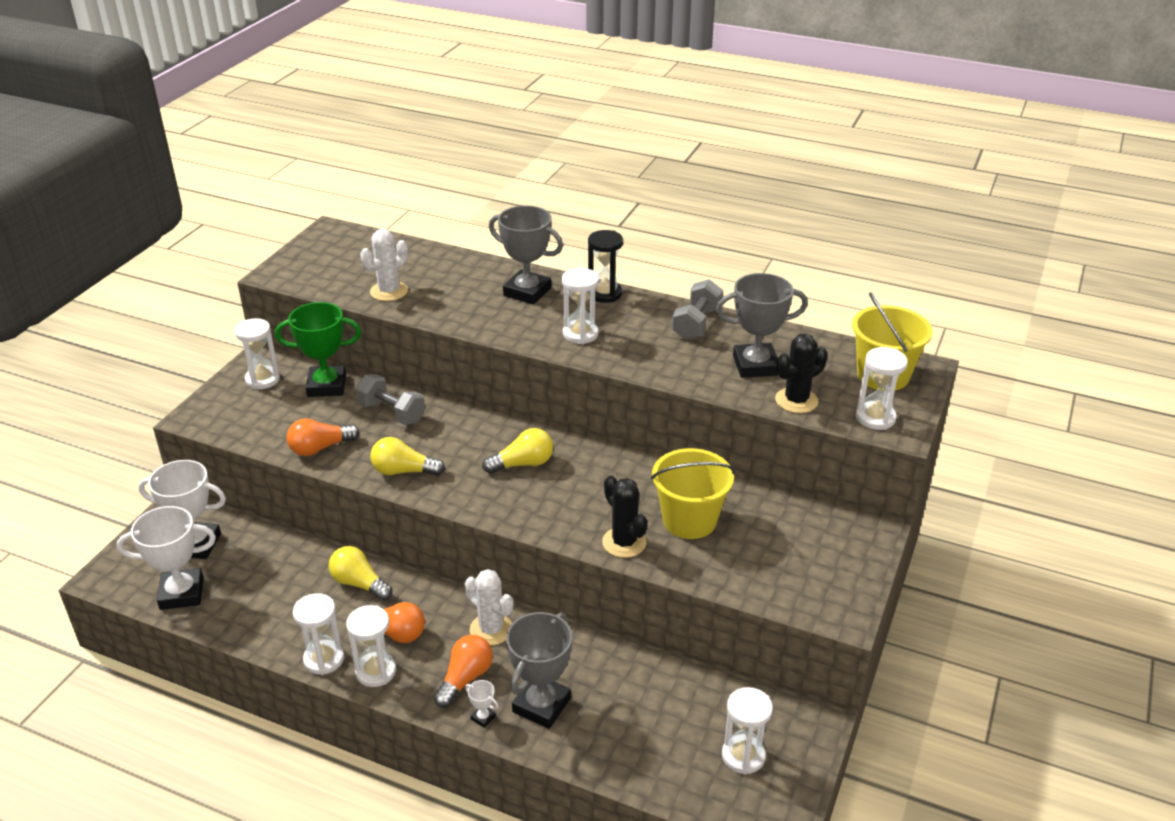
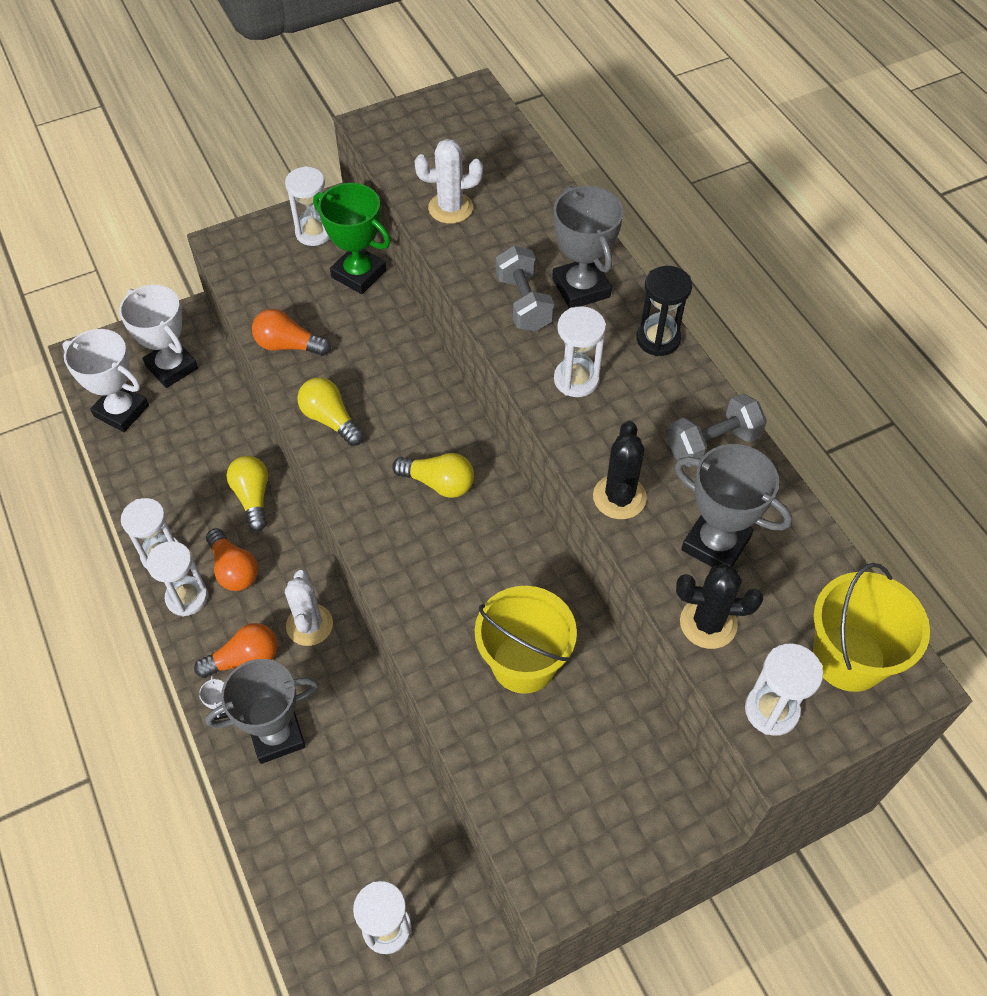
camera: 40 degrees right, 20 degrees up
(392, 413) = (383, 343): grey dumbbell -> grey dumbbell (523, 303)
(624, 542) = (437, 643): black cactus -> black cactus (619, 497)

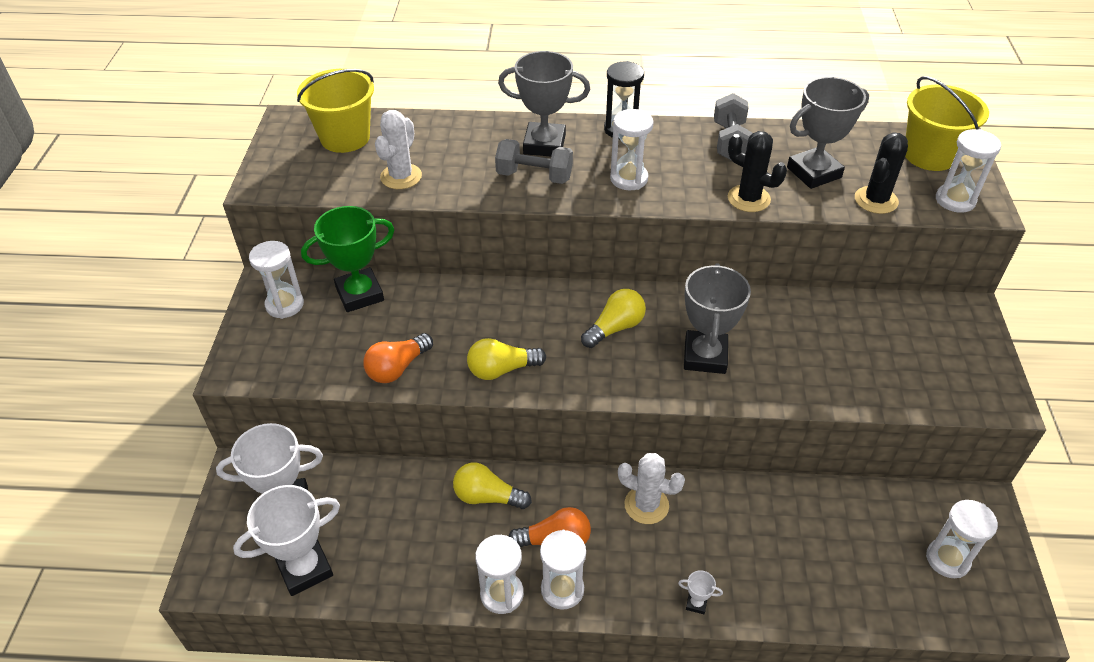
camera: 60 degrees left, 10 degrees down
(244, 659) = (654, 567): orange light bulb -> none
(277, 735) = (742, 570): grey trophy -> grey trophy (705, 356)
(524, 663) = (807, 344): yellow bucket -> yellow bucket (345, 137)

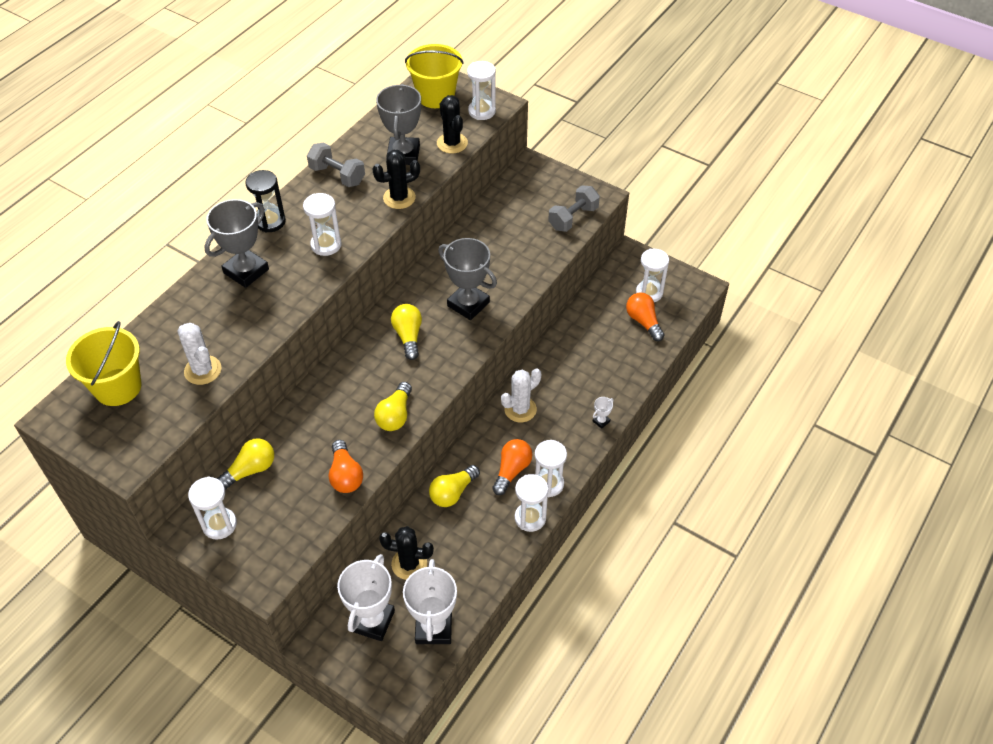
camera: 60 degrees left, 5 degrees up
(360, 294) = (250, 470): green trophy -> yellow light bulb
(373, 503) = (409, 564): none -> black cactus
(534, 176) = (276, 293): grey dumbbell -> grey dumbbell (573, 218)
(894, 576) = (643, 322): none -> orange light bulb

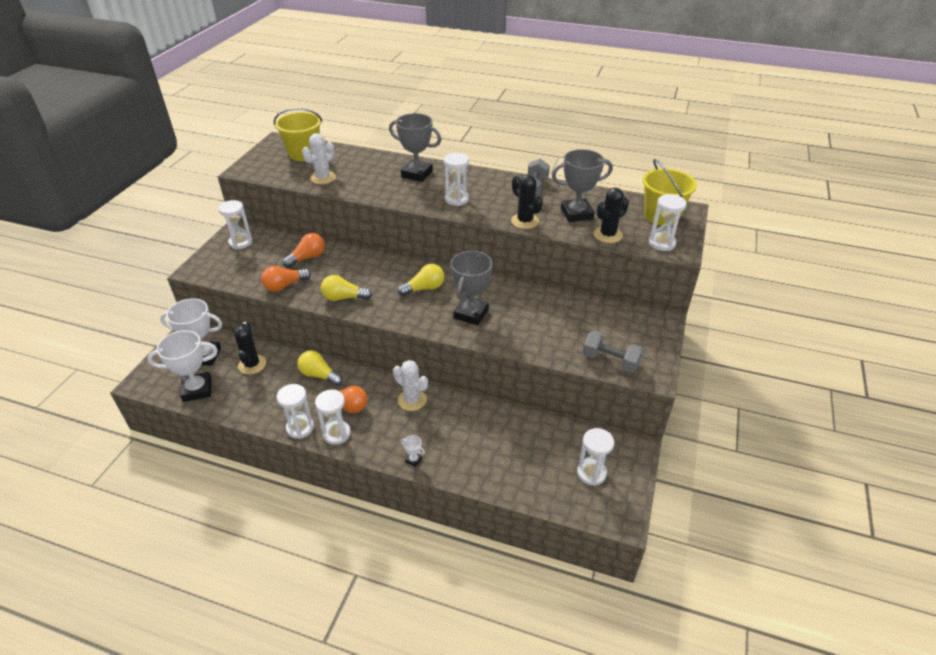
camera: 75 degrees right, 10 degrees down
(250, 470) = (285, 244): yellow light bulb -> none
(270, 222) = (469, 173): black hourglass -> none
(643, 322) = (549, 474): orange light bulb -> orange light bulb (307, 258)

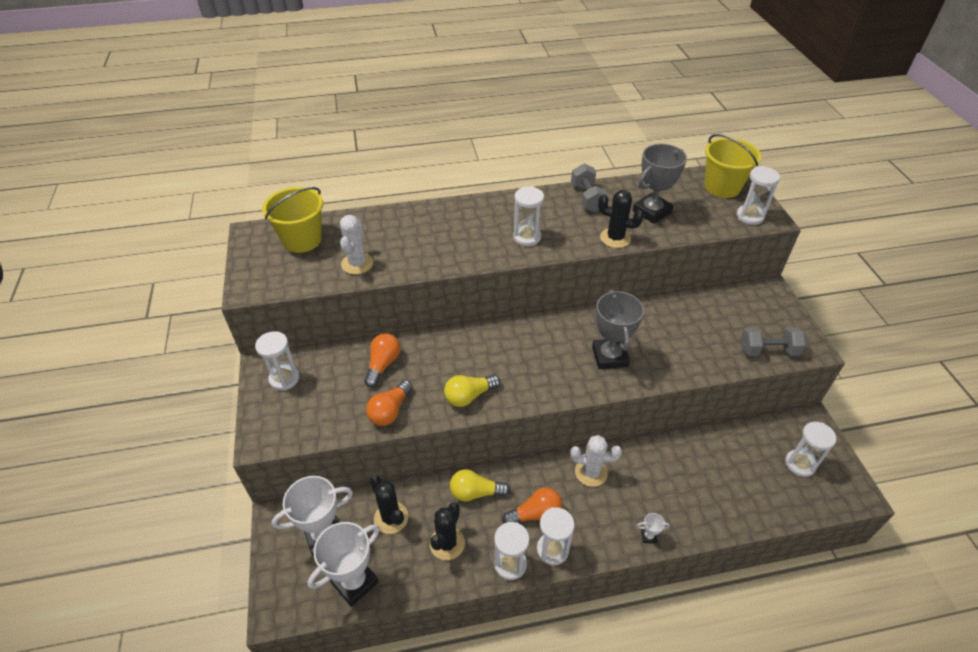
camera: 30 degrees left, 5 degrees up
(417, 174) = (456, 221): grey trophy -> none
(424, 288) = (540, 348): yellow light bulb -> none
(608, 235) = (699, 225): black cactus -> black cactus (447, 543)

